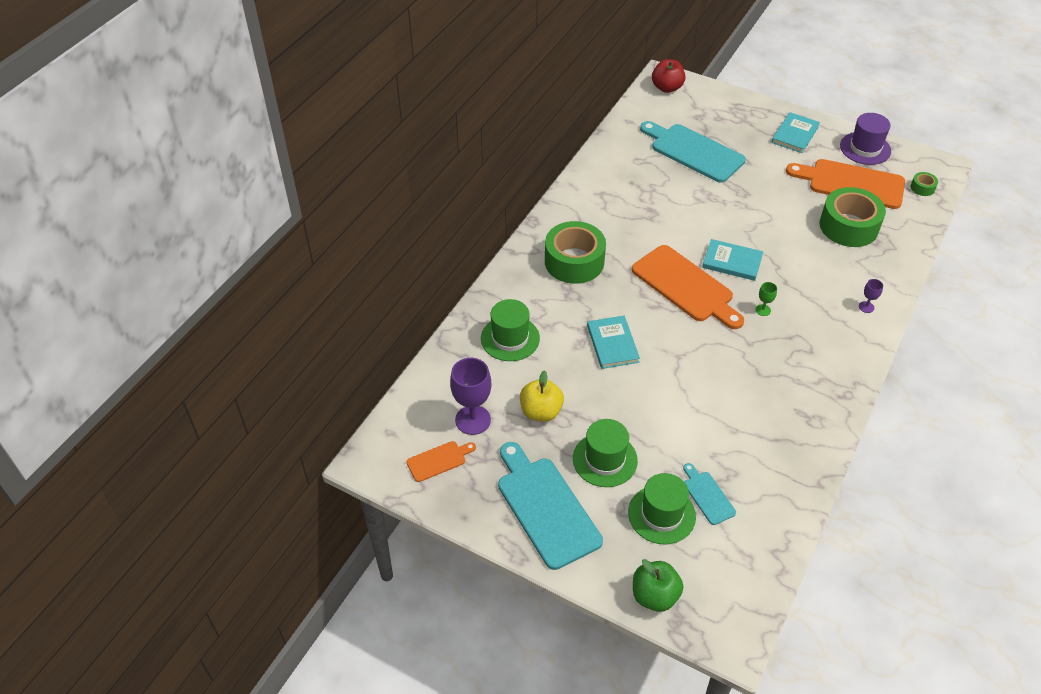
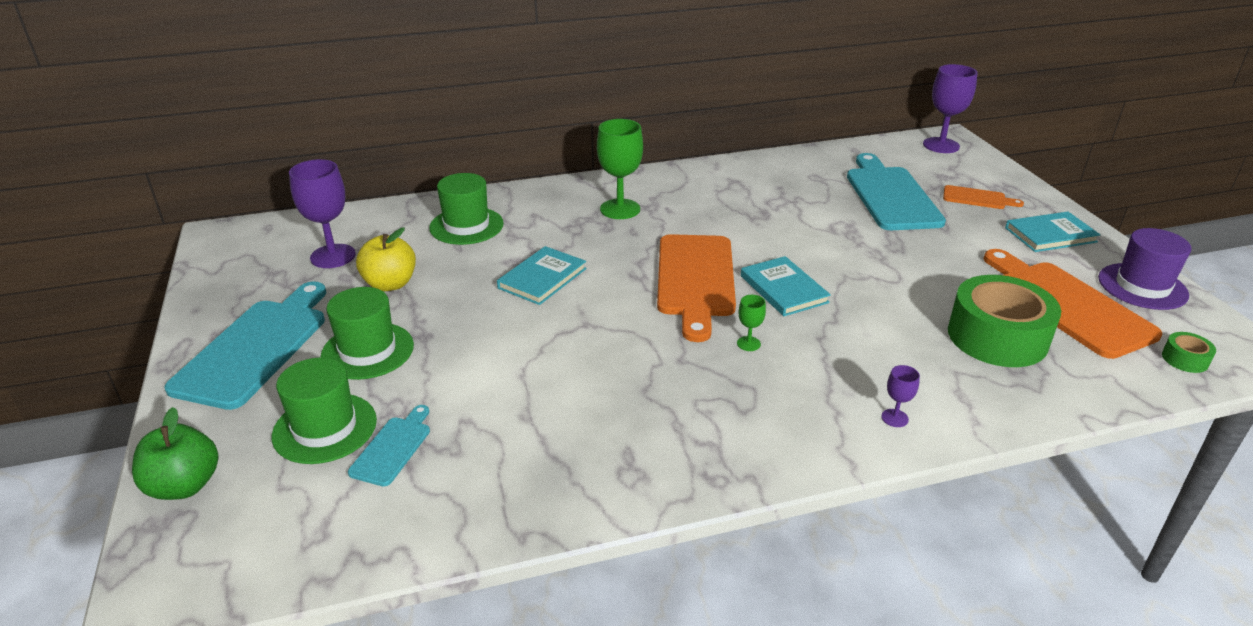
camera: 45 degrees right, 15 degrees down
(439, 460) = (258, 264): orange cutting board -> orange cutting board (977, 198)
(574, 261) = (620, 209): green tape -> green goblet
(667, 88) = (941, 145): red apple -> purple goblet

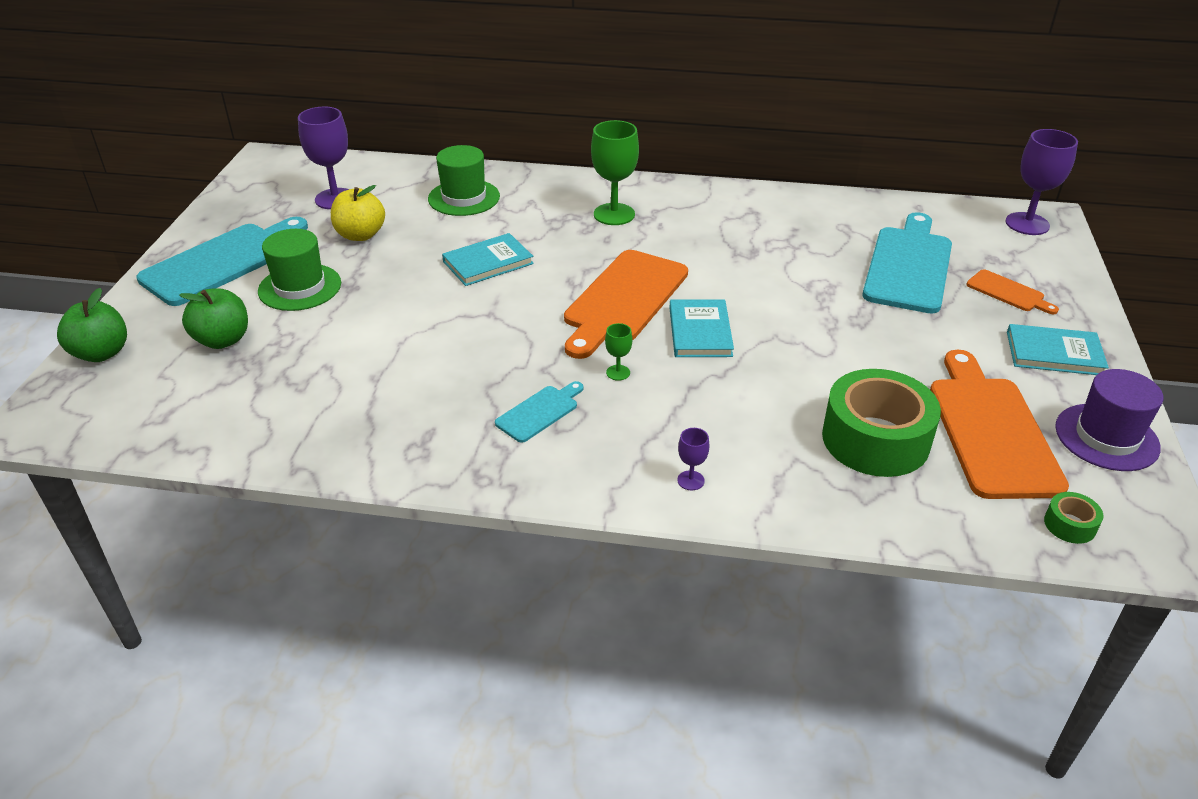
camera: 25 degrees right, 5 degrees up
(325, 428) = (223, 340): green hat -> green apple
(393, 448) = (258, 371): turquoise cutting board -> turquoise cutting board (540, 412)

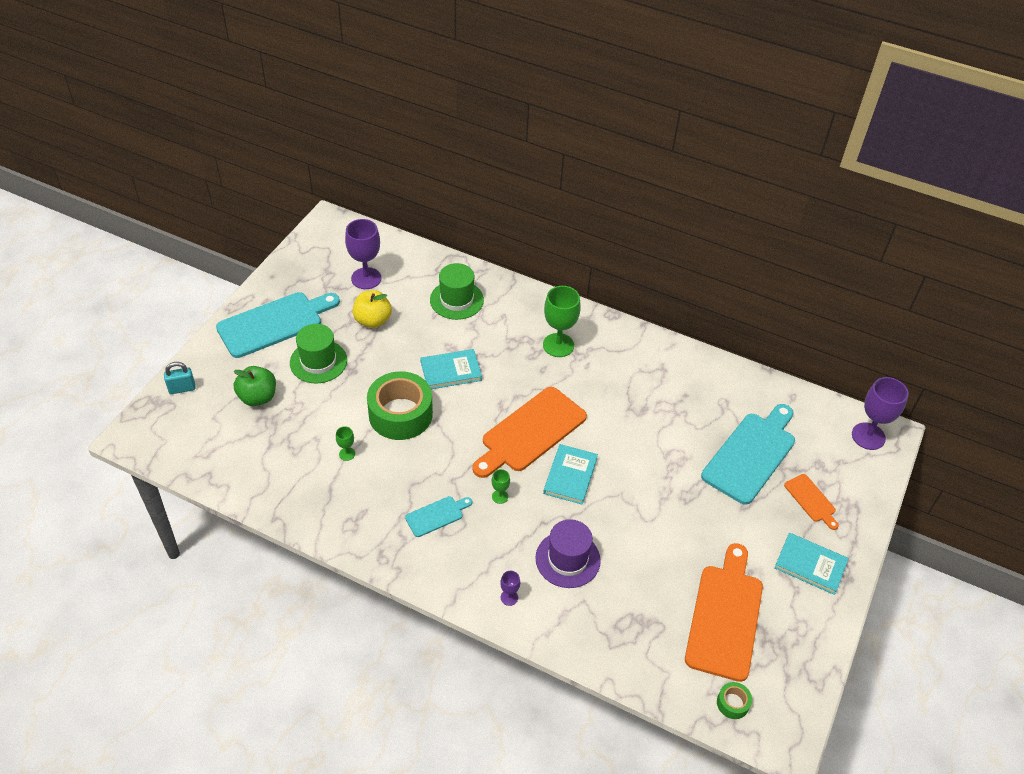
camera: 15 degrees right, 10 degrees up
(101, 353) = (182, 388): green apple -> turquoise padlock
(379, 373) = (347, 454): none -> green goblet
(875, 439) = (643, 600): green tape -> green tape (400, 414)
(1106, 437) = (801, 645): purple hat -> purple hat (567, 559)

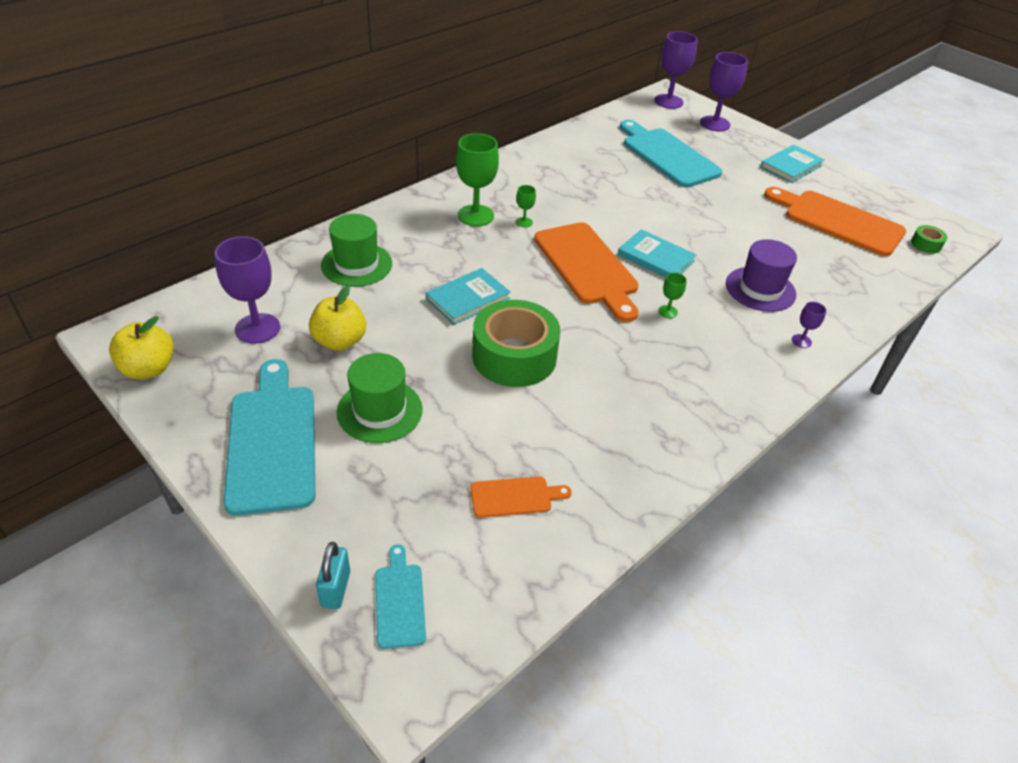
camera: 70 degrees left, 5 degrees down
(258, 397) = (409, 492): green apple -> none
(309, 248) = (149, 369): none -> yellow apple
(347, 454) = (557, 420): green goblet -> green goblet (524, 222)
(436, 515) = (680, 366): turquoise cutting board -> turquoise cutting board (400, 601)
(451, 371) = (468, 298): turquoise book -> turquoise book turned 45 degrees clockwise
(811, 500) = (725, 145): orange cutting board -> orange cutting board (515, 497)
(851, 484) = (715, 124): none -> purple goblet

